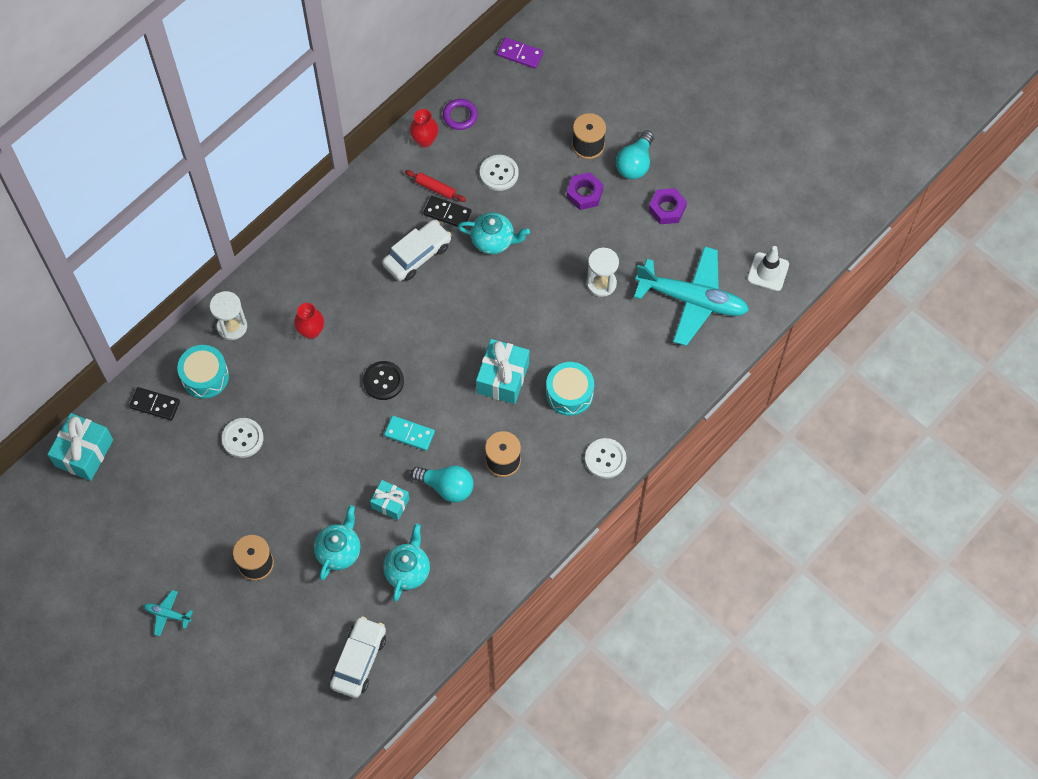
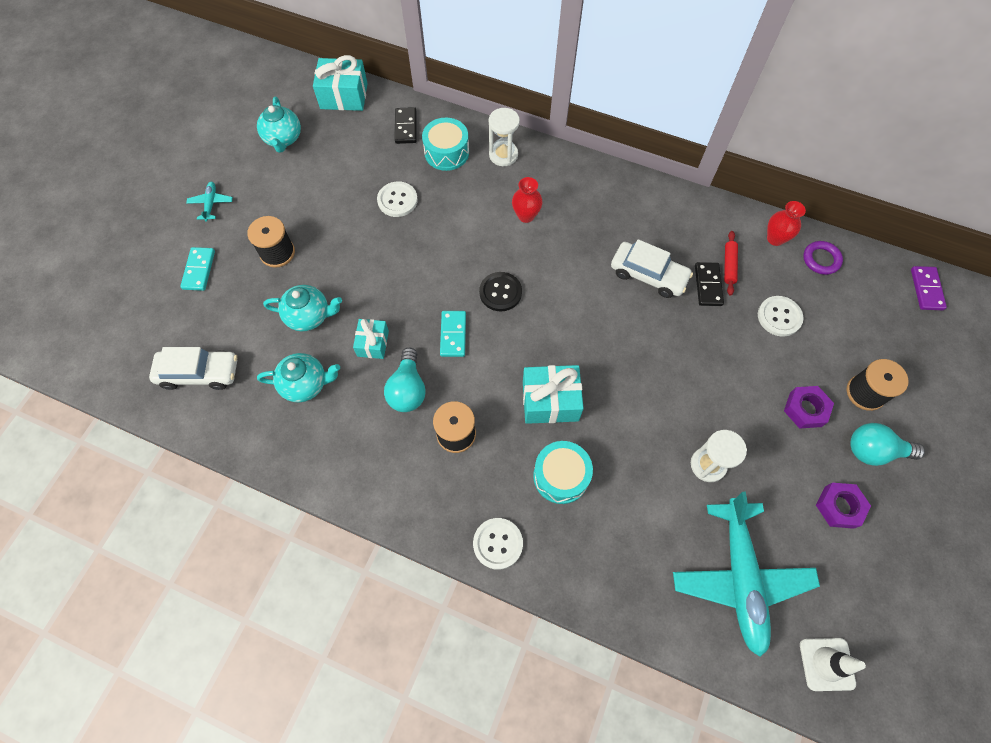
camera: 70 degrees right, 0 degrees up
(244, 640) = (199, 270): none -> turquoise domino
(493, 241) = (700, 338): turquoise teapot -> turquoise teapot (283, 139)

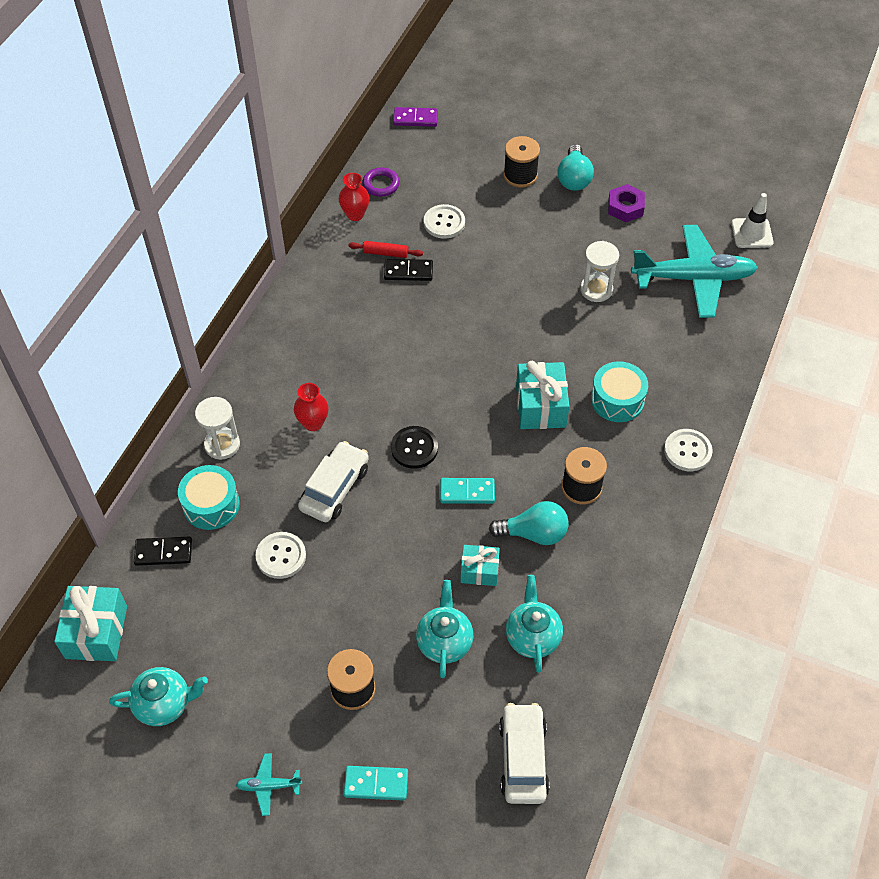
camera: 90 degrees left, 10 degrees down
(648, 275) = (395, 318): white car -> white car (334, 488)
(805, 409) = (538, 217): purple nut -> none

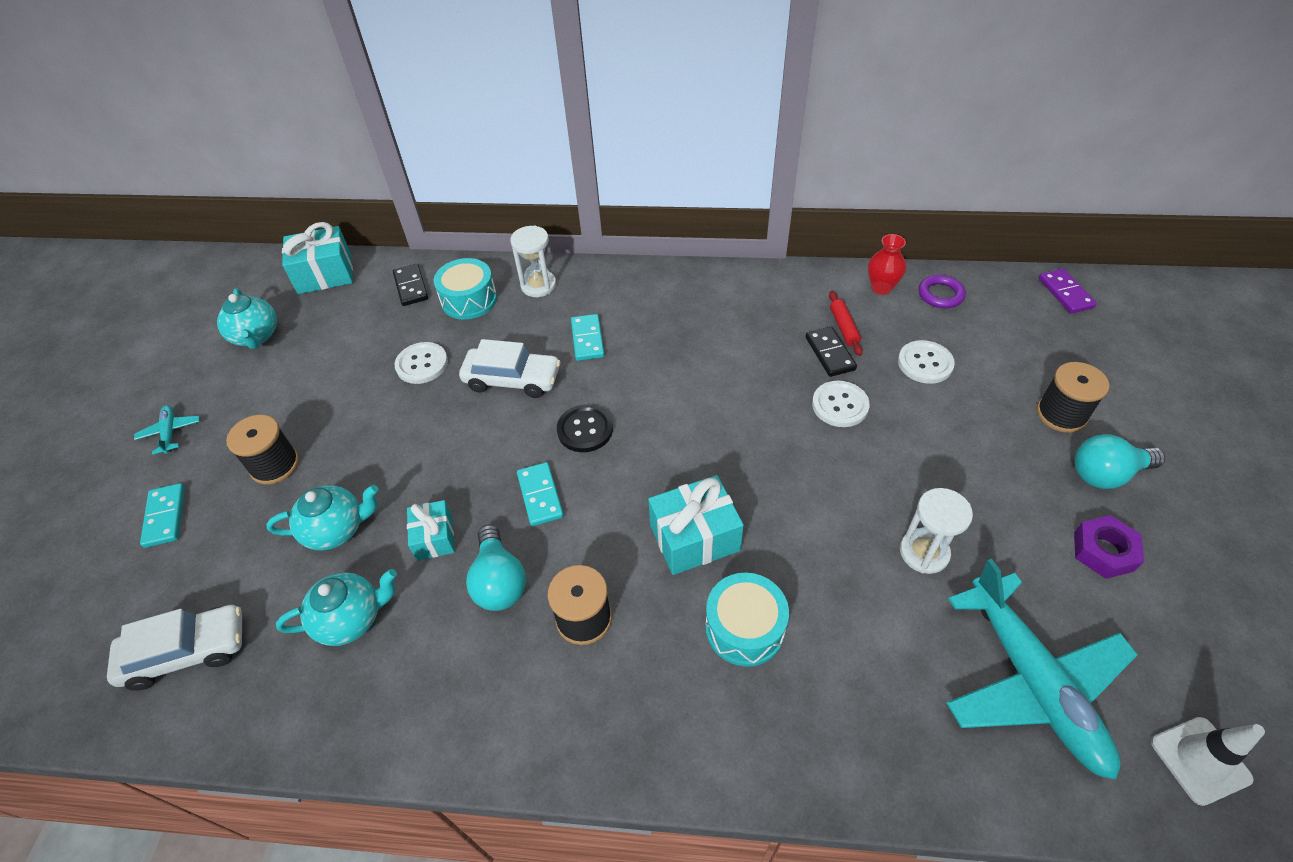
camera: 75 degrees right, 5 degrees down
(313, 423) = (587, 339): red vase -> turquoise domino
(687, 451) = (692, 750): white button -> white button (840, 405)

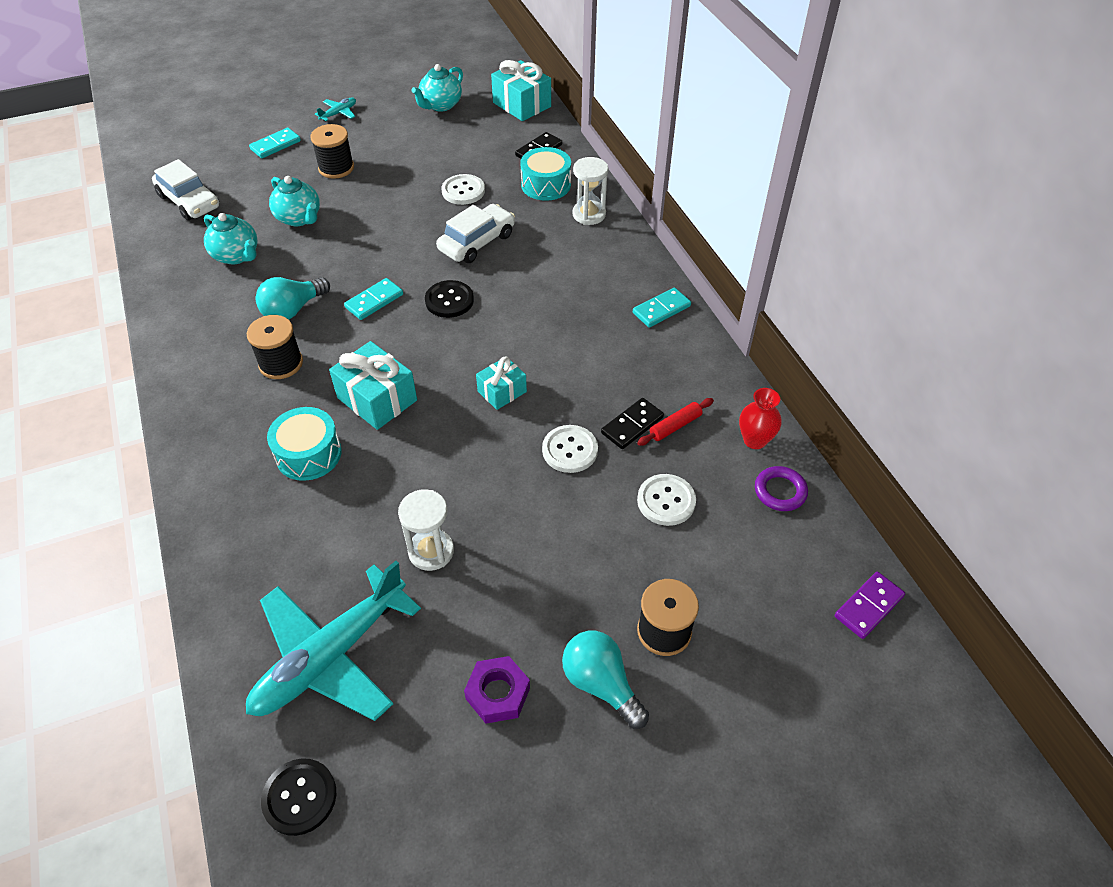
camera: 60 degrees right, 0 degrees up
(434, 538) = (313, 265): turquoise gift -> turquoise gift (502, 391)
(512, 379) = (477, 242): white car -> white car turned 120 degrees counterclockwise
(587, 339) = (546, 265): turquoise domino -> turquoise domino (661, 309)
(1200, 760) = (299, 797): white traffic cone -> black button

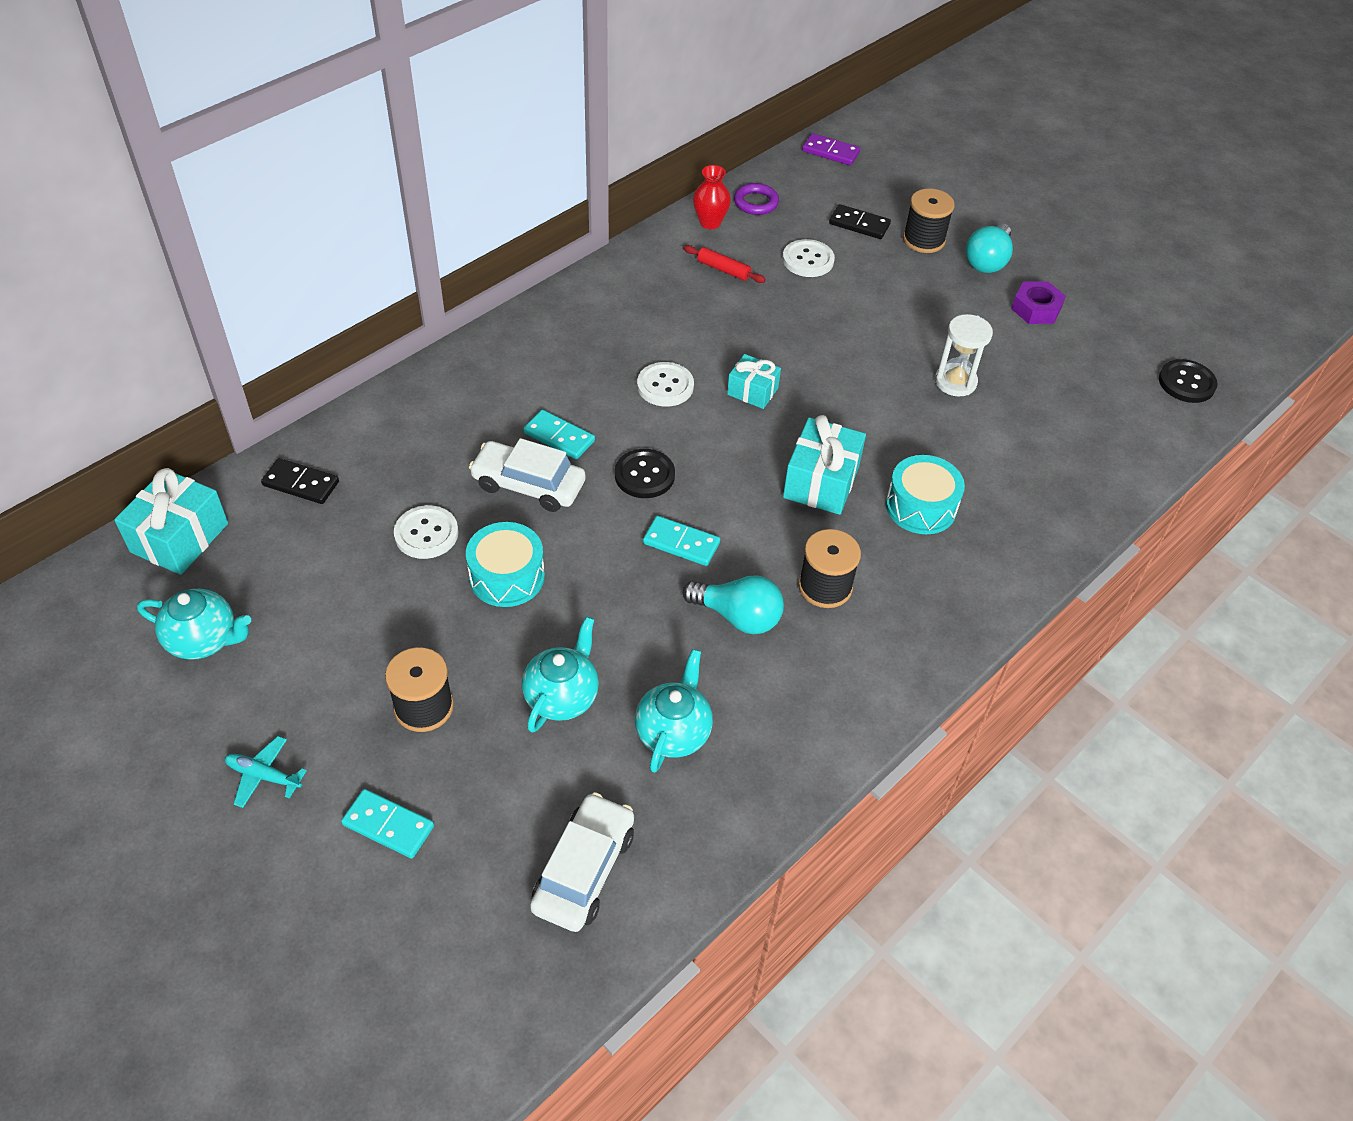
camera: 115 degrees left, 0 degrees up
(330, 656) = (1086, 407): turquoise plane -> none
(546, 185) = (381, 454): turquoise drum -> turquoise drum (507, 576)
(570, 450) = (793, 327): white button -> white button (665, 386)
(589, 214) = (430, 398): white hourglass -> none
(632, 425) = (739, 295): black domino -> black domino (859, 224)
(661, 309) = (572, 307): turquoise domino -> turquoise domino (559, 437)

